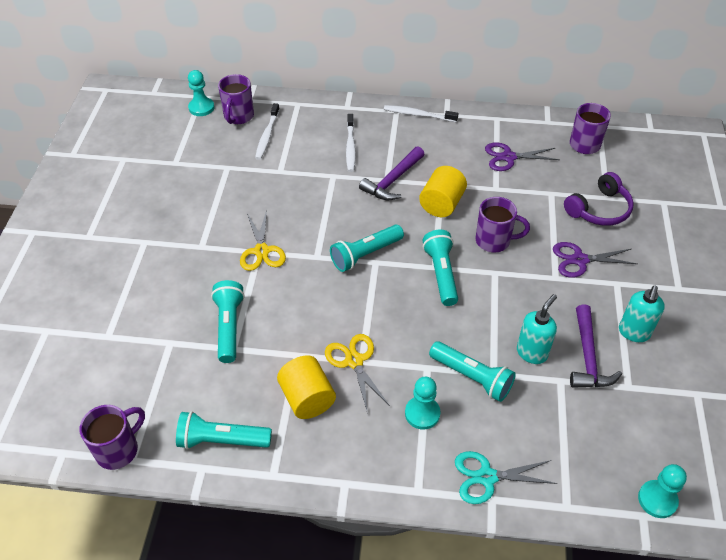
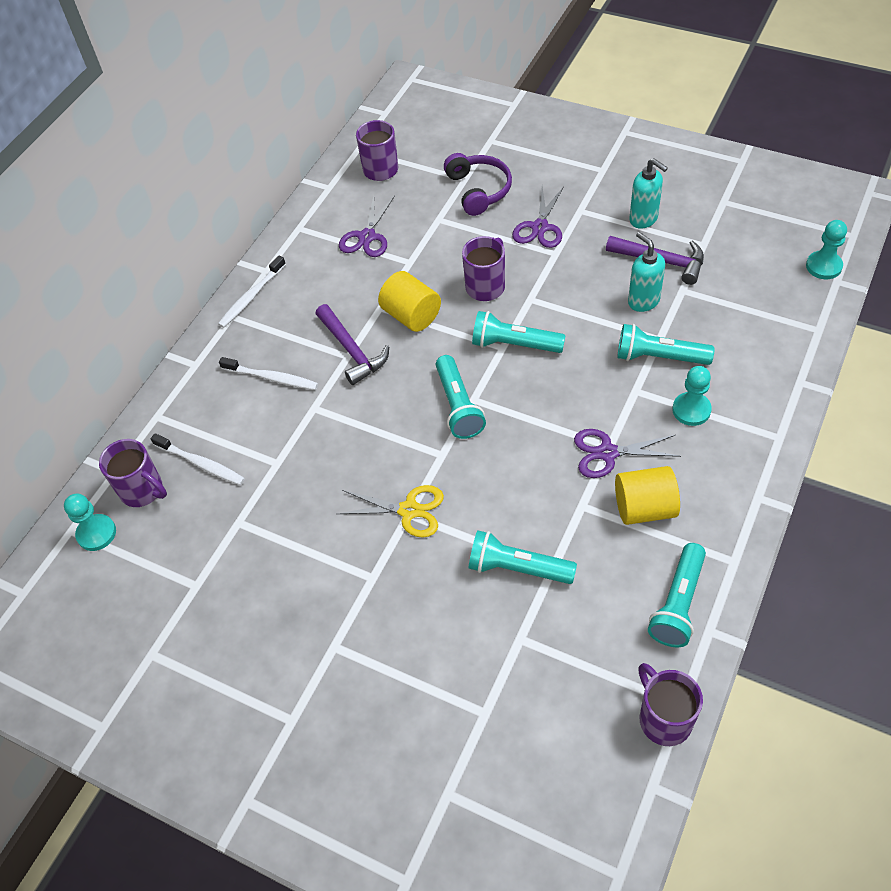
camera: 65 degrees left, 5 degrees up
(354, 361) = (607, 453): yellow scissors -> purple scissors
(472, 377) = (659, 357): turquoise flashlight -> turquoise flashlight turned 135 degrees counterclockwise
(487, 477) = (776, 378): turquoise scissors -> none

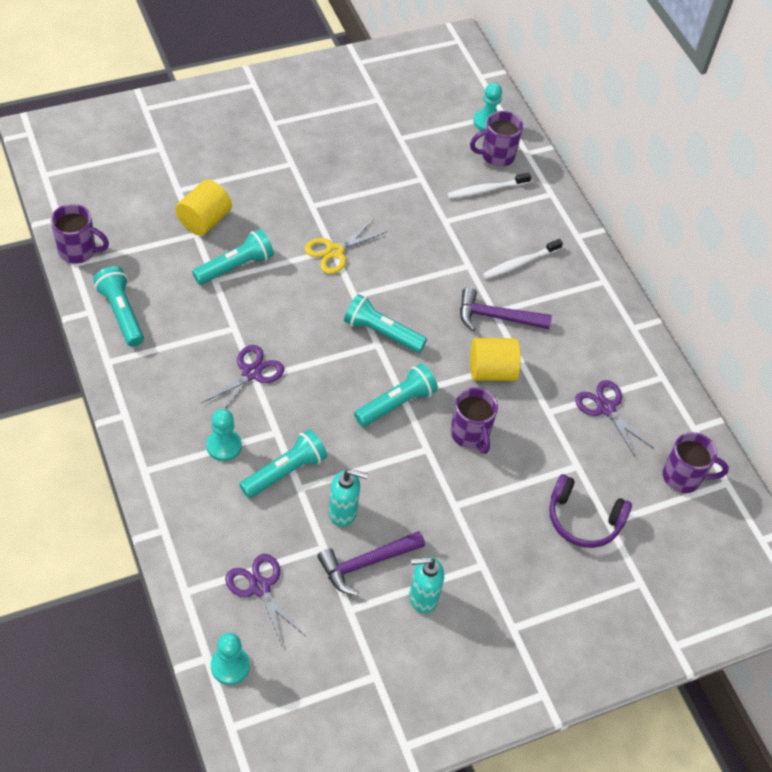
camera: 120 degrees right, 0 degrees up
(252, 296) = (613, 303): white toothbrush -> none
(540, 227) = (493, 521): purple scissors -> purple scissors (260, 587)
(644, 508) = (193, 354): yellow cylinder -> yellow cylinder (204, 220)

